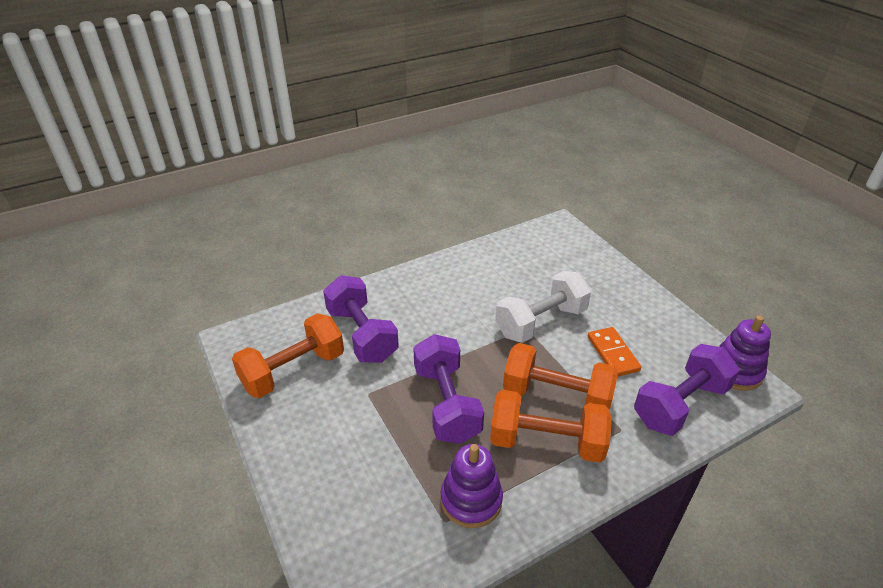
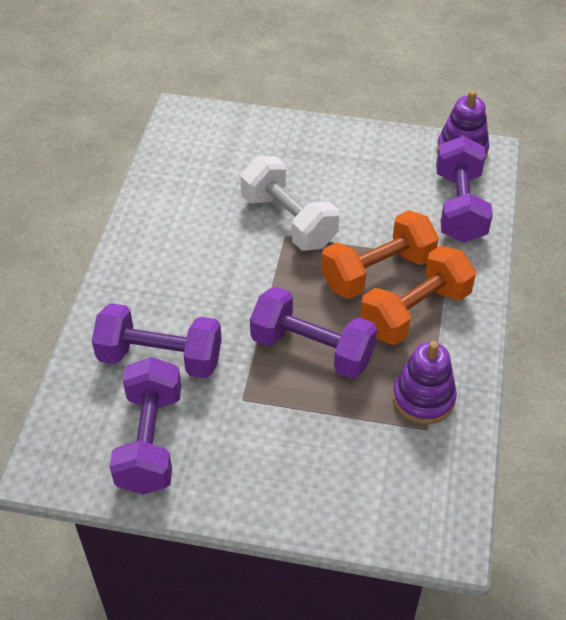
camera: 50 degrees left, 10 degrees up
(293, 371) = (150, 441): orange dumbbell -> purple dumbbell
(541, 322) = (288, 221): white dumbbell -> white dumbbell turned 45 degrees counterclockwise
(613, 353) = (372, 204): orange domino -> none

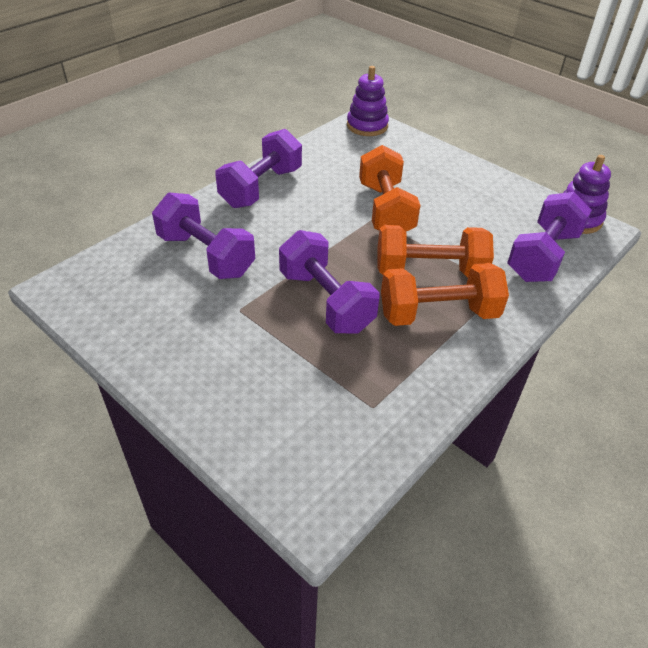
camera: 30 degrees right, 5 degrees down
(150, 441) = (145, 305): purple dumbbell -> purple dumbbell (261, 187)
(288, 221) = (385, 210): white dumbbell -> orange dumbbell
(423, 398) = (390, 381): purple stacking toy -> purple stacking toy (367, 126)

